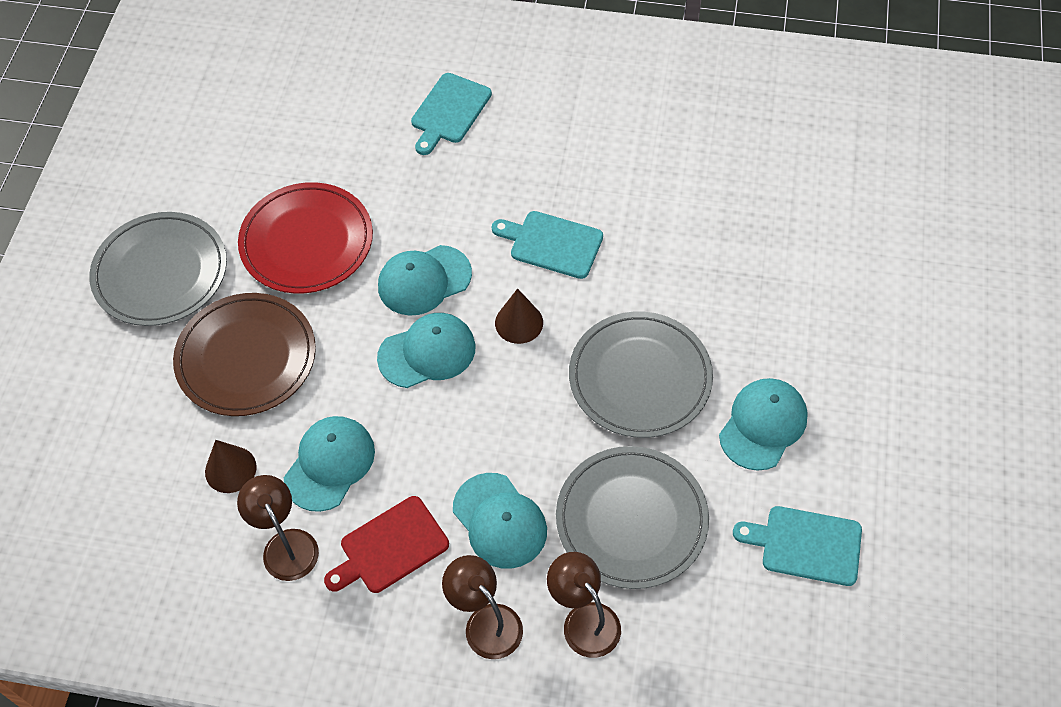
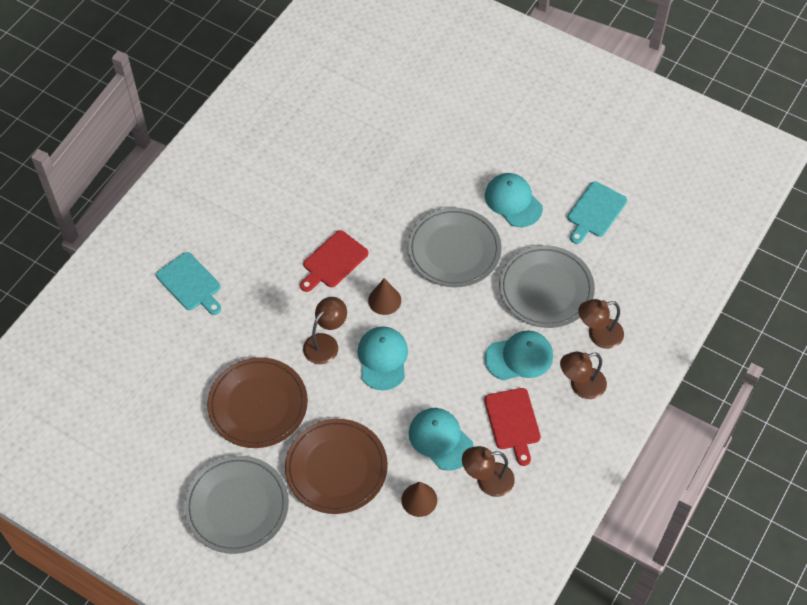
camera: 70 degrees left, 0 degrees up
(307, 242) = (258, 405): red plate -> brown plate
(424, 280) = (326, 343): turquoise cap -> brown lamp
(552, 244) = (333, 261): turquoise cutting board -> red cutting board

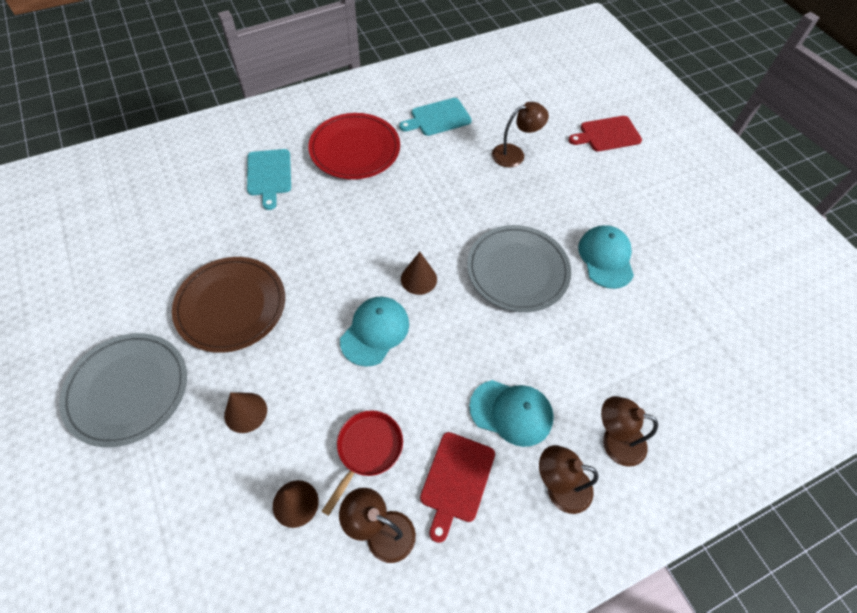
camera: 30 degrees right, 0 degrees up
(244, 218) = (355, 149): none -> red plate
(326, 343) = (335, 286): brown lamp -> brown lamp (514, 154)
(333, 261) = (400, 221): red cutting board -> red cutting board (607, 134)
(336, 468) = (245, 412): brown plate -> brown cone
(440, 439) = (367, 450): turquoise cap -> red pan
(546, 289) = (586, 358): grey plate -> none
(595, 212) = (686, 311): turquoise cutting board -> turquoise cutting board (438, 118)

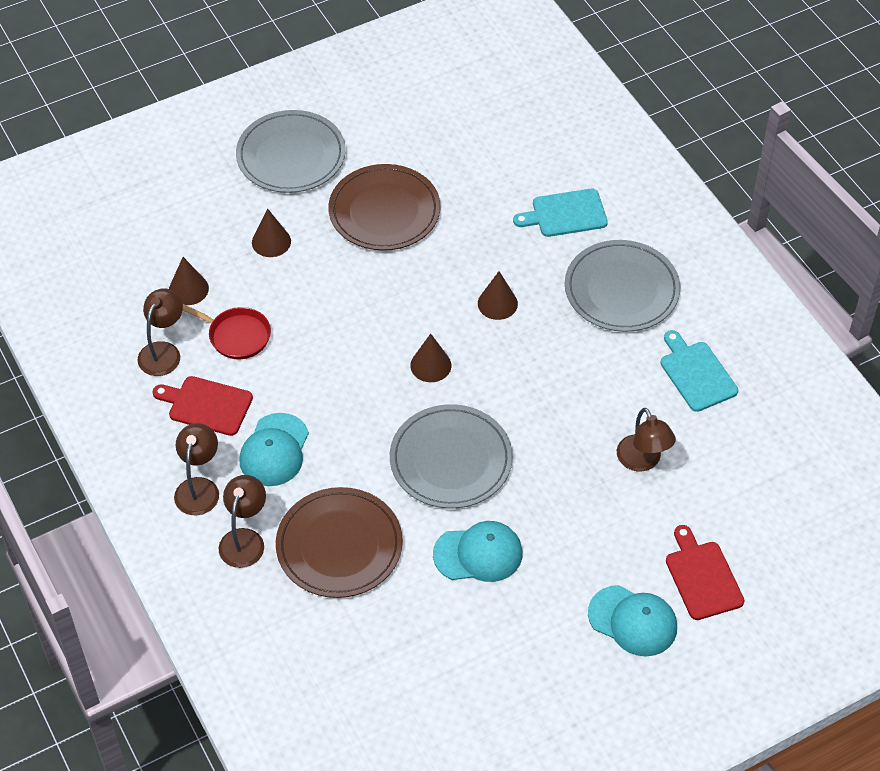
camera: 90 degrees right, 5 degrees down
(355, 149) = (621, 290): red plate -> grey plate
(357, 227) = (497, 303): none -> brown cone
(375, 332) = (361, 331): turquoise cap -> turquoise cap (633, 621)
(611, 358) = (339, 546): none -> brown plate

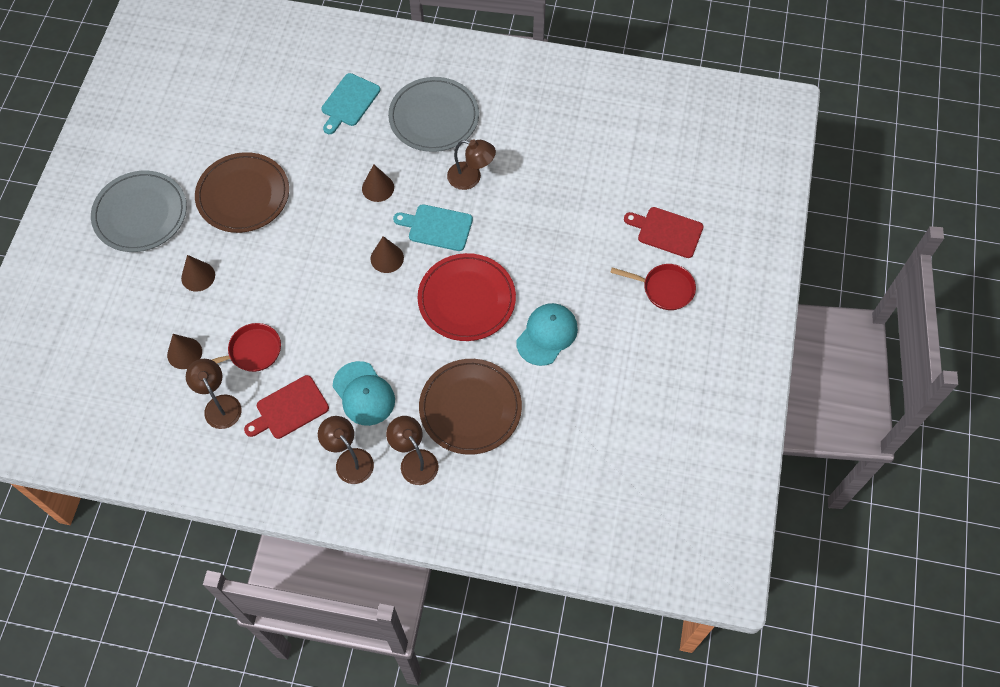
camera: 50 degrees left, 10 degrees up
(451, 460) = (466, 299): grey plate -> red plate
(633, 621) = (664, 289): turquoise cap -> red pan
(642, 461) = (563, 200): brown lamp -> brown lamp (471, 178)
(696, 374) = (529, 127): turquoise cutting board -> turquoise cutting board (437, 227)

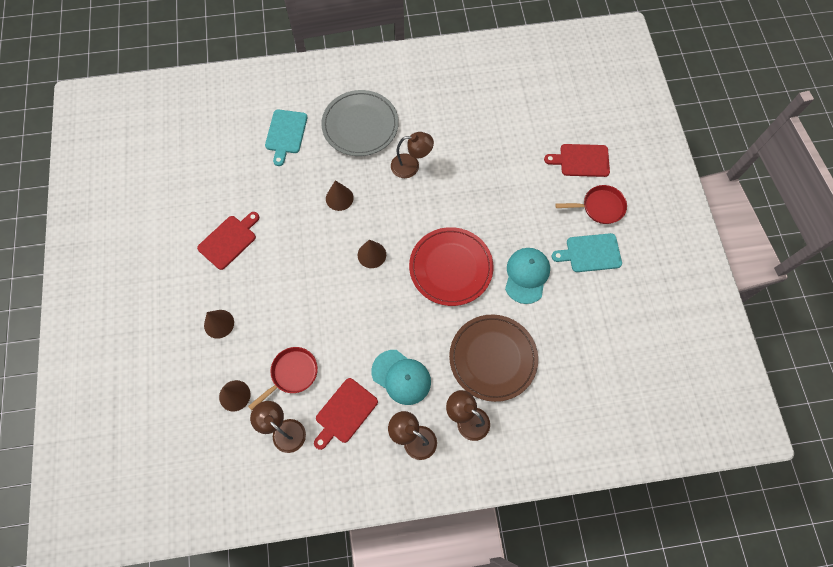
camera: 20 degrees left, 5 degrees up
(140, 214) = (146, 285): grey plate -> none
(243, 195) = (229, 240): brown plate -> red cutting board
(437, 227) = (401, 215): turquoise cutting board -> turquoise cutting board (590, 253)

